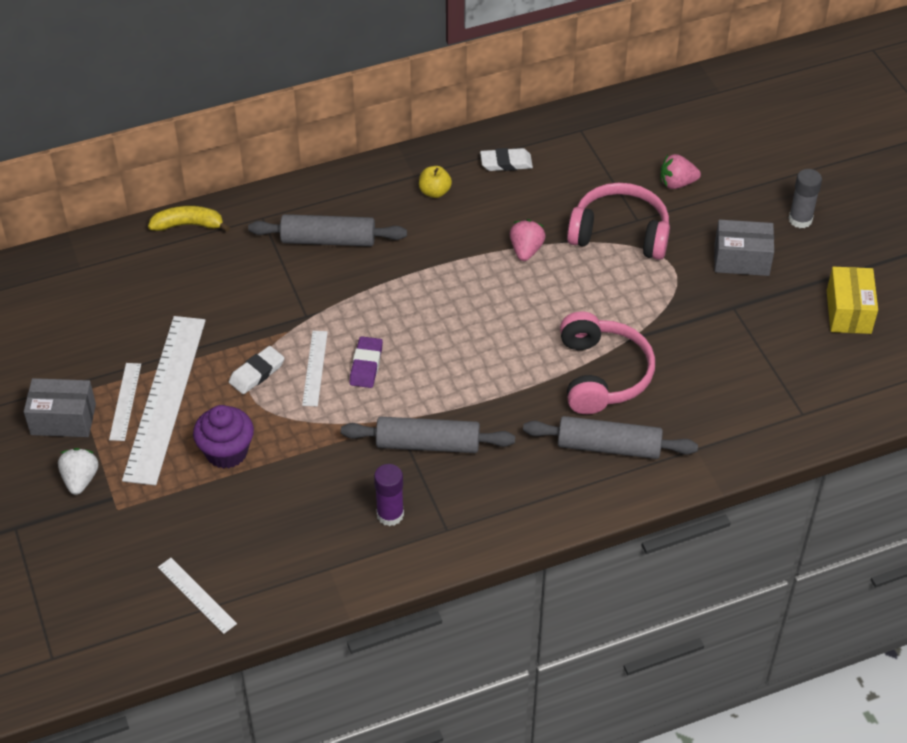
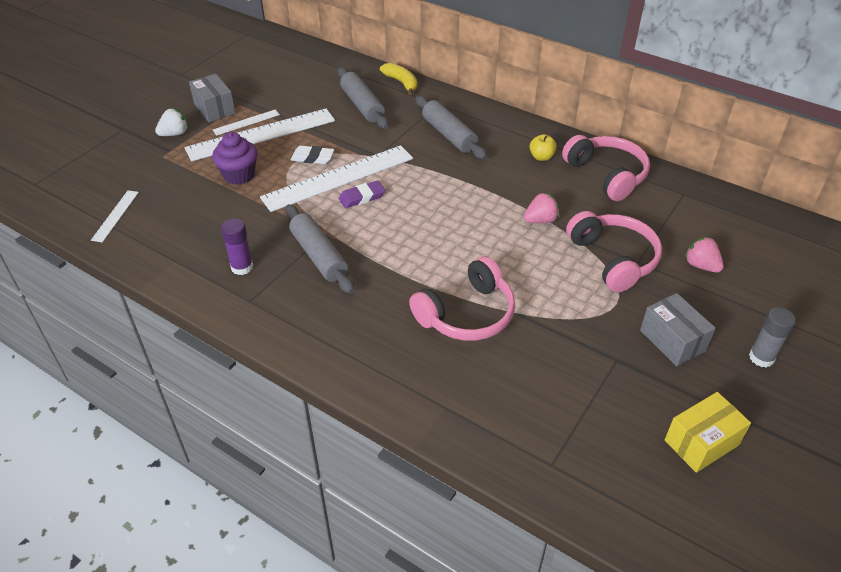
camera: 55 degrees right, 5 degrees down
(315, 368) = (338, 178): white ruler -> white ruler, size x2.16
(506, 163) = (607, 175): white eraser -> pink headphones
(608, 447) = (399, 352): grey rolling pin -> grey rolling pin (362, 105)

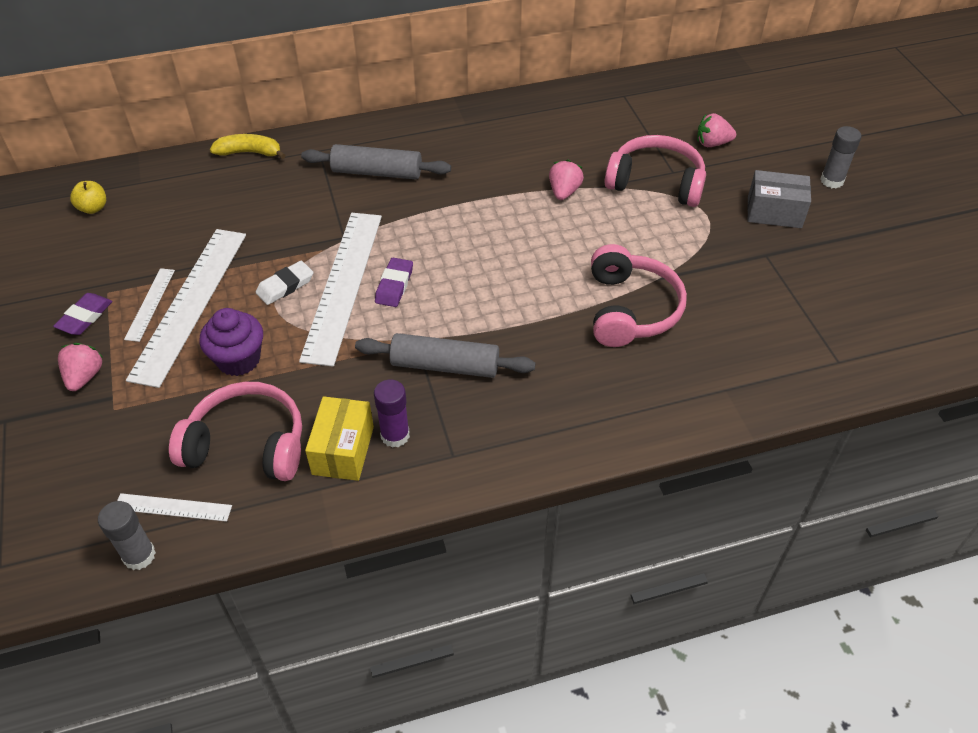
camera: 50 degrees left, 5 degrees up
(75, 223) = (139, 555): none -> grey glue stick
(115, 215) = (173, 507): white ruler -> white ruler turned 45 degrees counterclockwise
(174, 134) = (85, 377): white strawberry -> pink strawberry
(214, 109) = (85, 317): grey box -> purple eraser
(362, 105) = (247, 201): grey rolling pin -> none
(541, 157) = (483, 138): yellow apple -> yellow apple (93, 208)
(607, 175) = (552, 118): pink headphones -> pink headphones (247, 444)
(701, 442) = (883, 266): yellow box -> yellow box (343, 450)

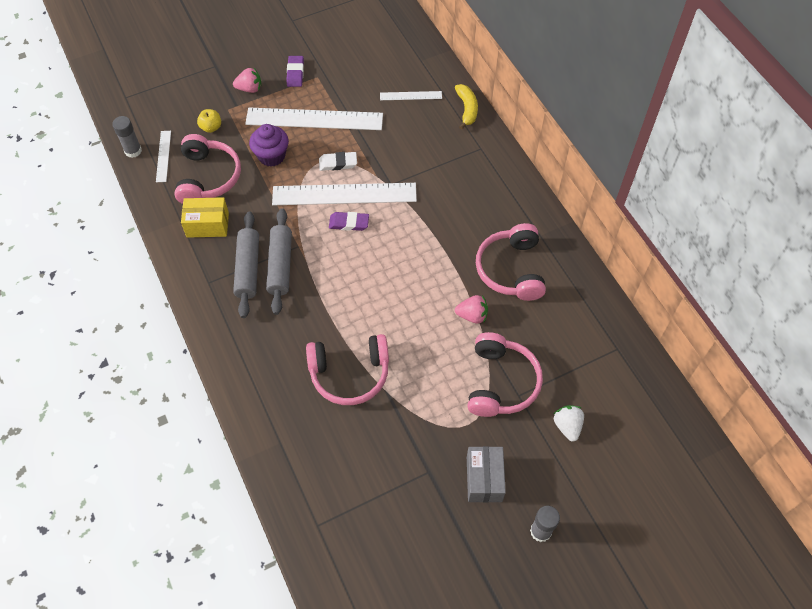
camera: 80 degrees right, 10 degrees up
(85, 317) = (295, 73): purple eraser -> purple eraser turned 75 degrees clockwise
(93, 208) = (390, 45): yellow apple -> yellow apple (211, 127)
(150, 304) = (311, 100): white ruler -> white ruler (411, 95)
(285, 286) = (338, 163): white eraser -> white eraser turned 45 degrees counterclockwise
(377, 172) = (464, 189): grey rolling pin -> grey rolling pin (248, 269)
(395, 435) = (221, 249): purple glue stick -> none
(507, 152) = (511, 269): none -> pink headphones
(712, 143) = (567, 426): pink strawberry -> white strawberry

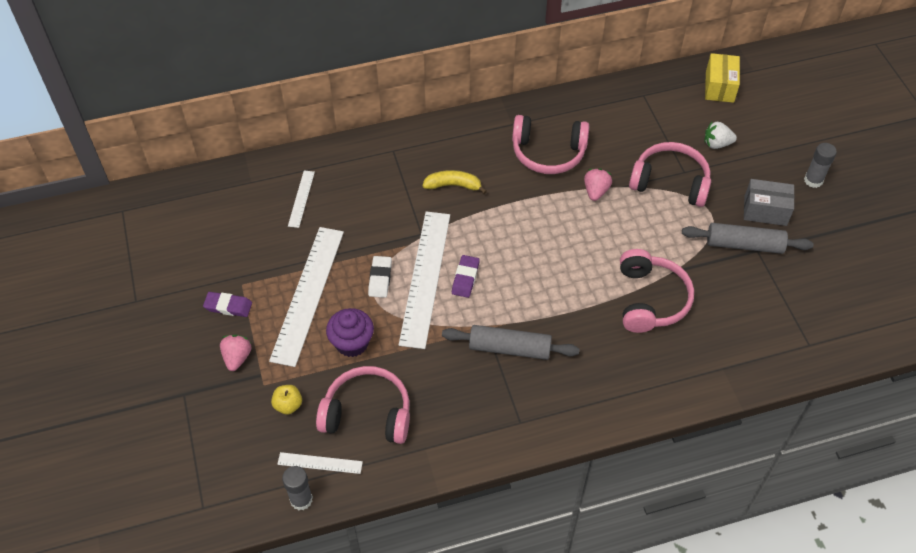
camera: 80 degrees left, 5 degrees down
(207, 225) = (439, 418): yellow box -> yellow box (719, 87)
(248, 269) = (508, 380): grey rolling pin -> grey rolling pin (744, 245)
(467, 109) = (336, 153): yellow banana -> yellow banana (453, 185)

